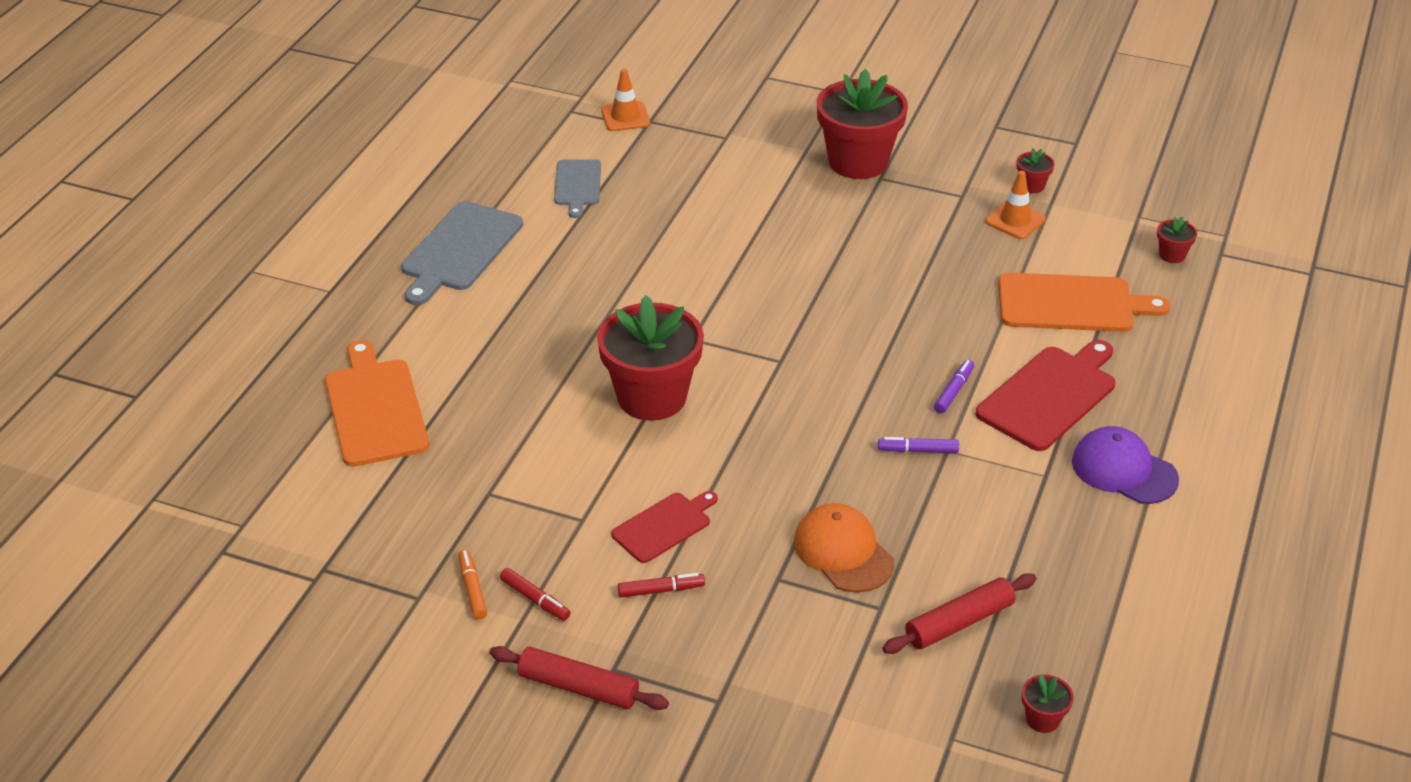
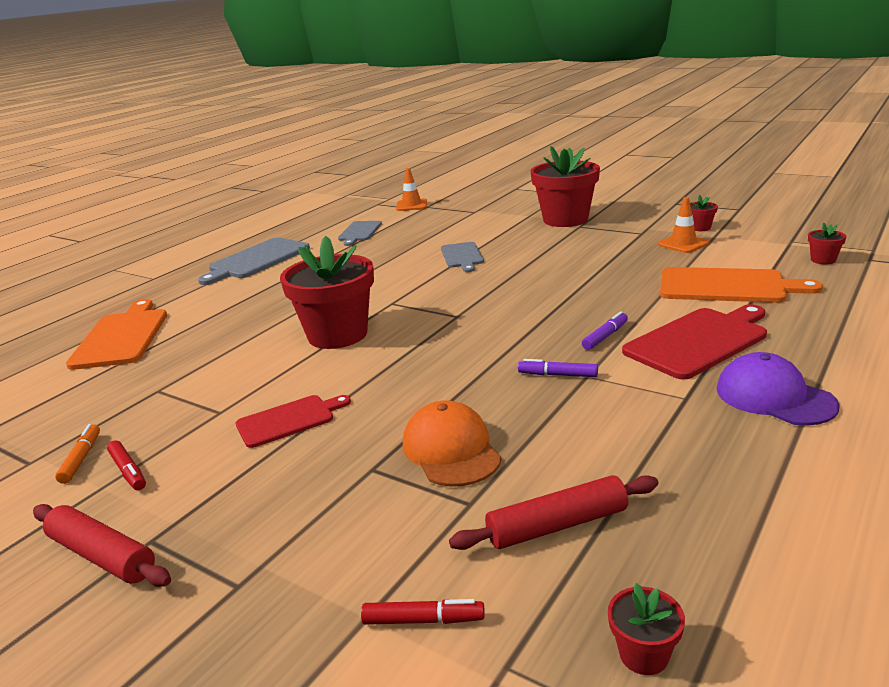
camera: 15 degrees right, 15 degrees down
(661, 590) = (250, 471): red marker -> red marker (423, 620)
(745, 244) = (462, 256): none -> grey cutting board

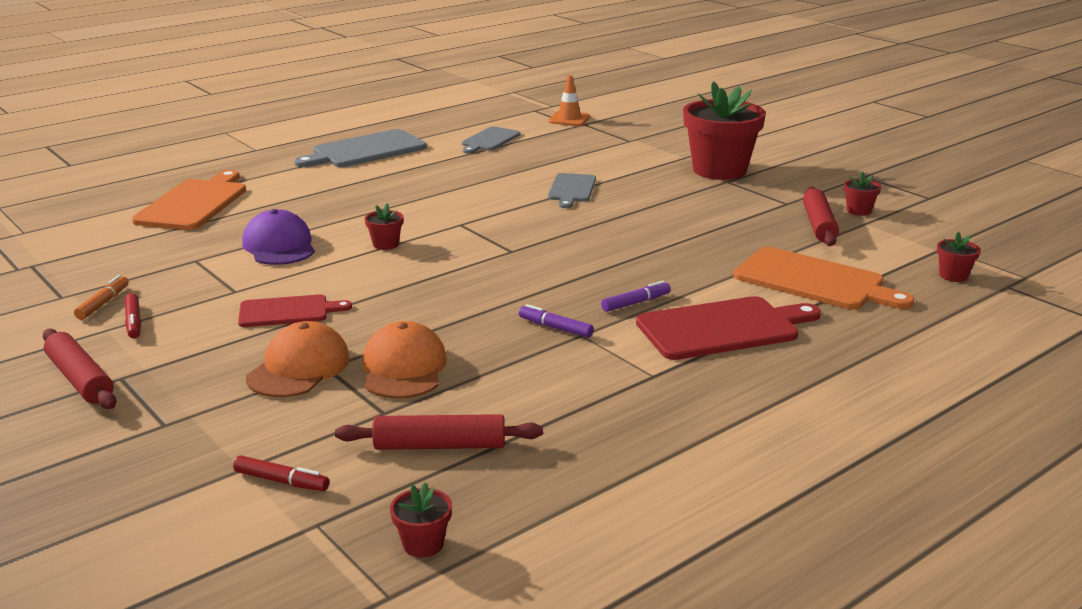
camera: 15 degrees right, 0 degrees up
(337, 335) = (385, 244): red flower pot -> red flower pot, size x0.41
(344, 477) = (299, 368): none -> orange cap
(683, 244) = (819, 225): orange traffic cone -> red rolling pin
(774, 397) = (738, 394): purple cap -> purple cap (279, 246)

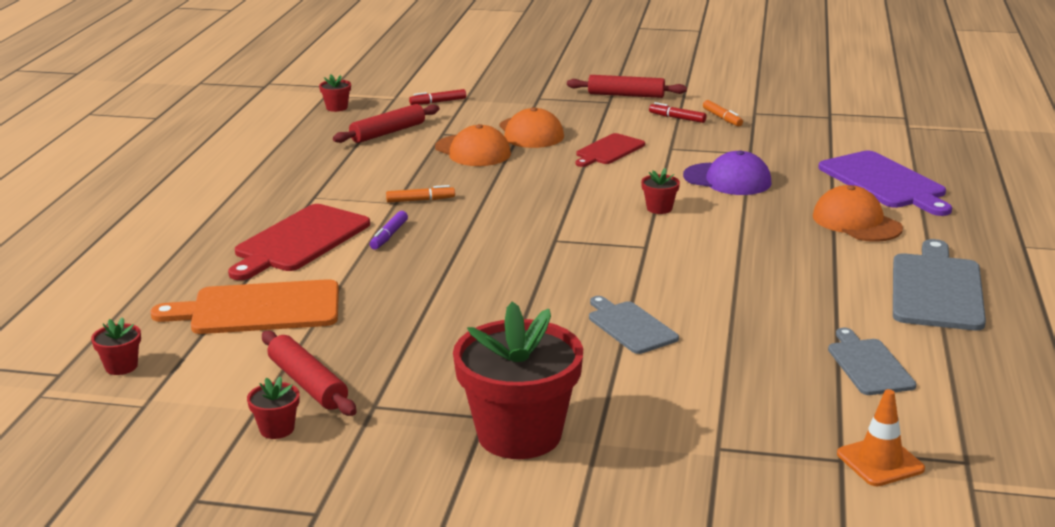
camera: 140 degrees right, 0 degrees up
(194, 203) = (884, 182): orange cutting board -> purple cutting board
(294, 190) = (856, 222): none -> orange cap
(555, 328) = (420, 200): purple marker -> orange marker

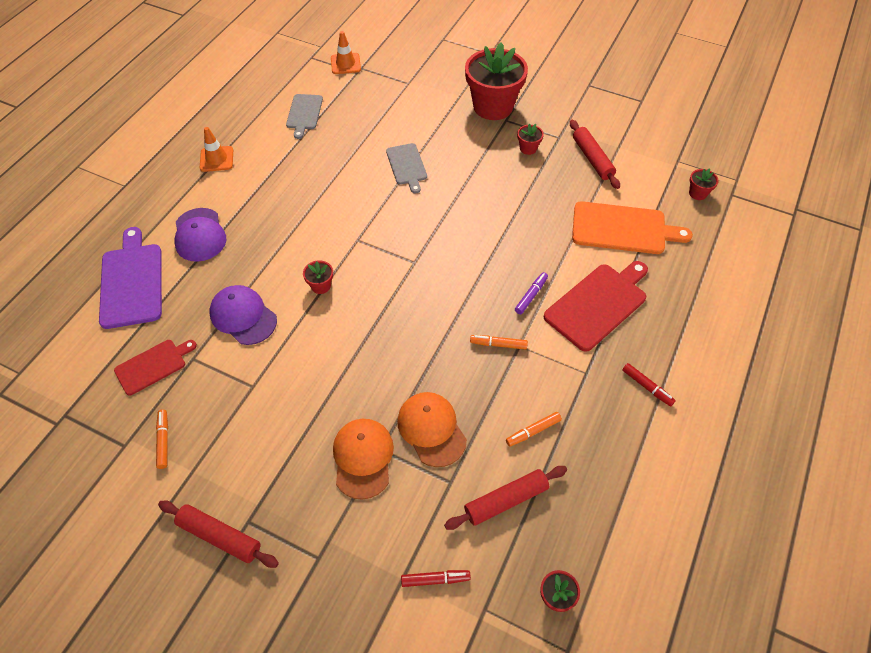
camera: 165 degrees left, 30 degrees up
(277, 429) = (607, 132): red flower pot -> red flower pot (528, 148)
(369, 162) = (533, 431): none -> orange marker
(608, 150) = (308, 396): red cutting board -> red cutting board (153, 365)
(677, 118) = (205, 454): red marker -> red marker (647, 387)
(856, 222) = (199, 235): orange cap -> purple cap
(936, 289) = (216, 159): grey cutting board -> orange traffic cone

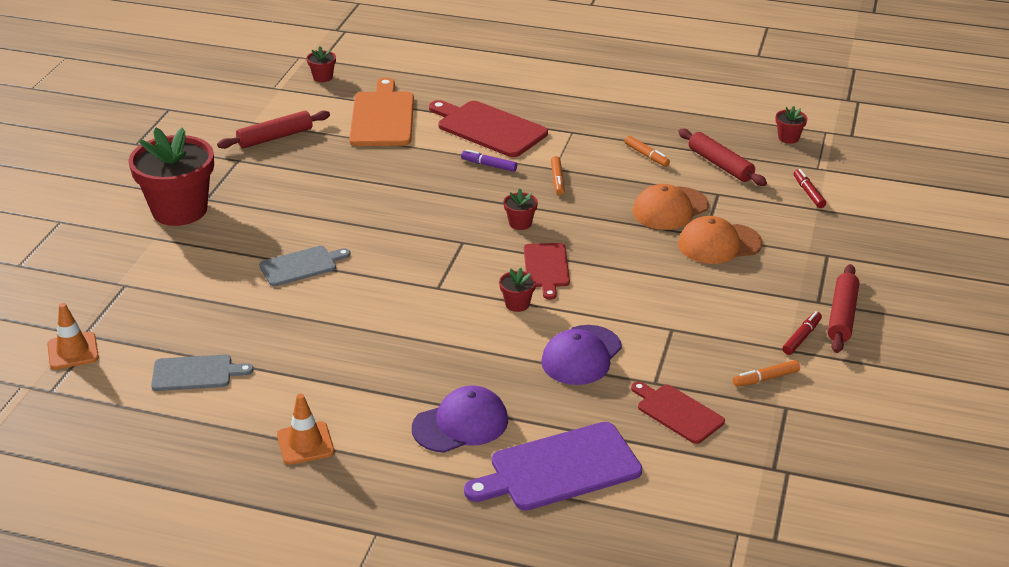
camera: 100 degrees left, 20 degrees down
(363, 313) = (546, 268): none -> red cutting board
(528, 148) = (260, 180): red flower pot -> red flower pot (520, 223)
(647, 387) = (575, 102): red marker -> red marker (801, 337)

